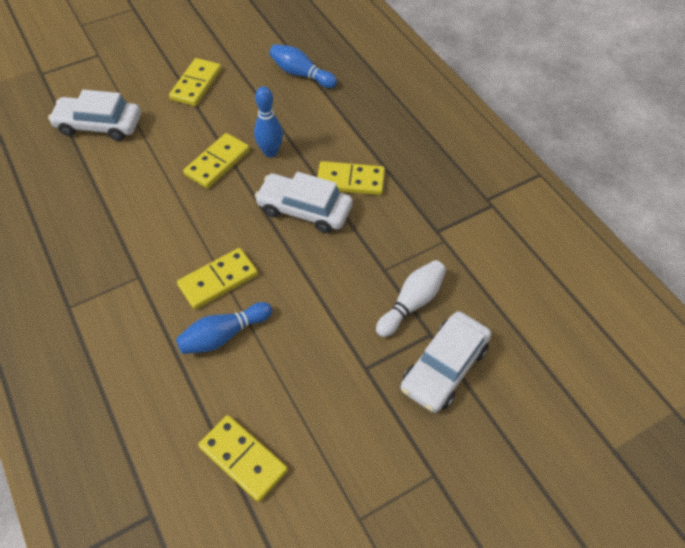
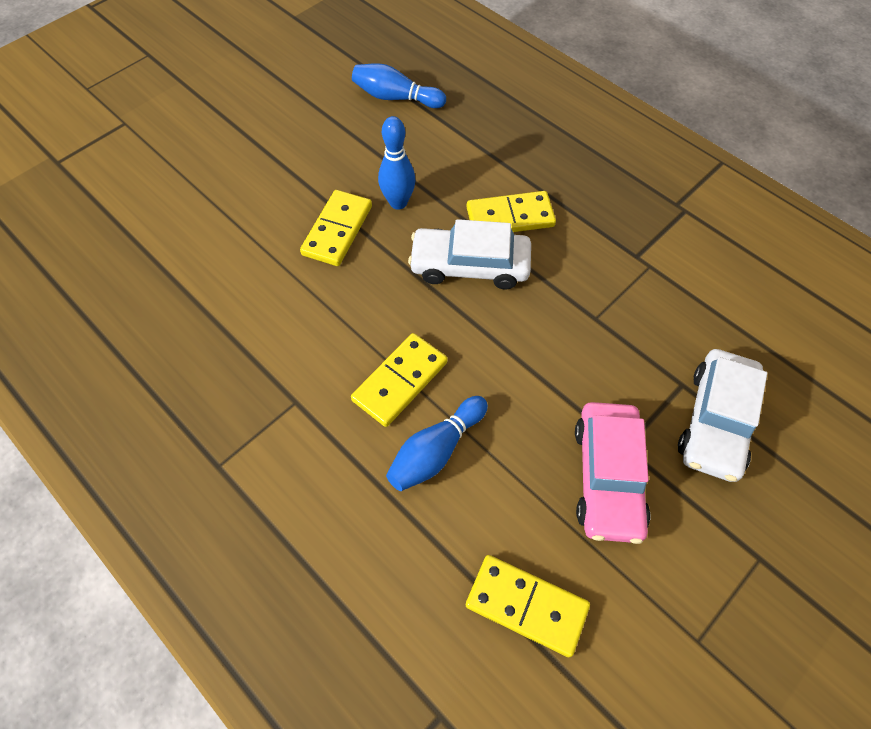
camera: 15 degrees left, 5 degrees up
(99, 125) = (163, 214): white car -> none
(196, 84) = (269, 136): yellow domino -> none
(342, 386) = (607, 477): none -> pink car
(411, 303) = (645, 352): white bowling pin -> none

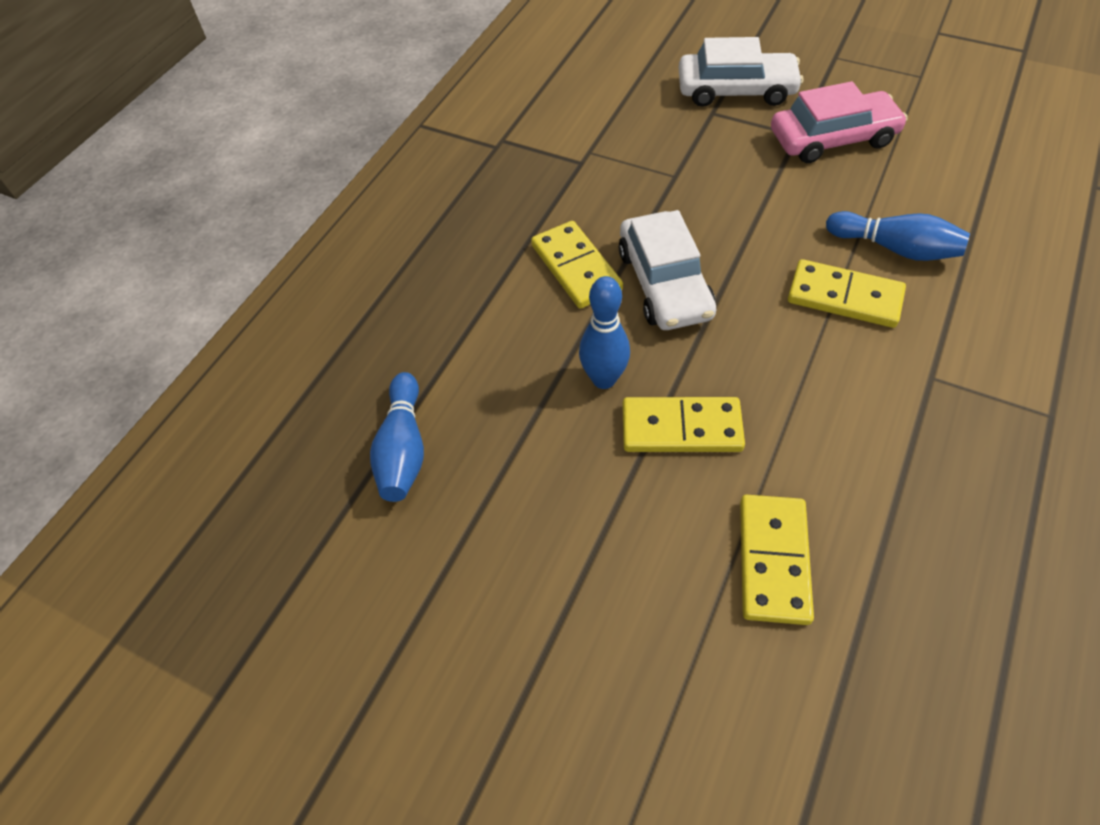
camera: 105 degrees left, 5 degrees down
(526, 606) = (976, 160): yellow domino -> yellow domino (774, 560)

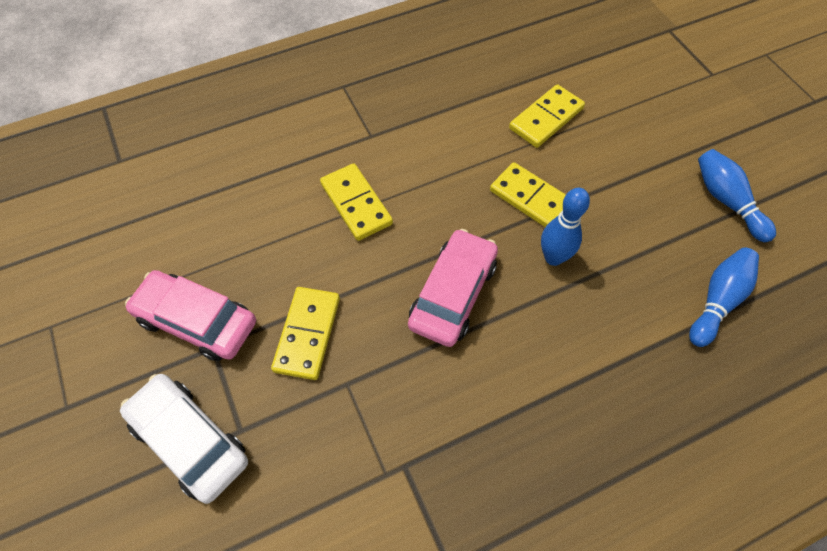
camera: 145 degrees left, 5 degrees up
(576, 268) = (503, 354): yellow domino -> yellow domino (307, 334)
(664, 283) = (453, 294): white car -> pink car
(895, 248) = (285, 210): blue bowling pin -> blue bowling pin (726, 201)

